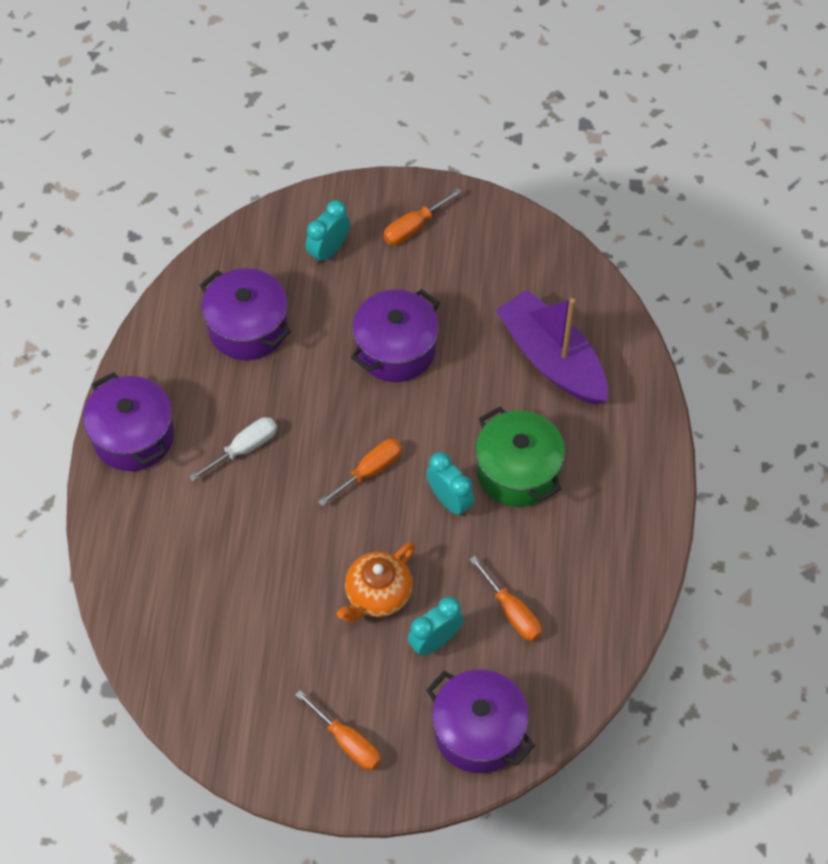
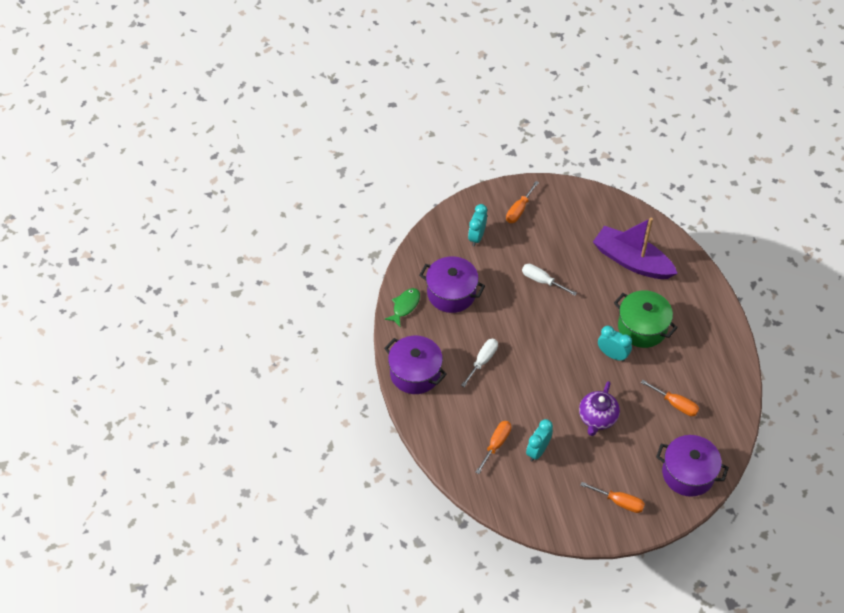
camera: 20 degrees left, 5 degrees down
(168, 327) = (405, 306): none -> green fish
(370, 471) = (560, 352): orange screwdriver -> orange screwdriver (496, 444)
(377, 595) = (597, 418): orange teapot -> purple teapot
(396, 349) = (542, 281): purple pot -> white screwdriver
(435, 641) = (641, 433): turquoise clock -> turquoise clock (537, 451)

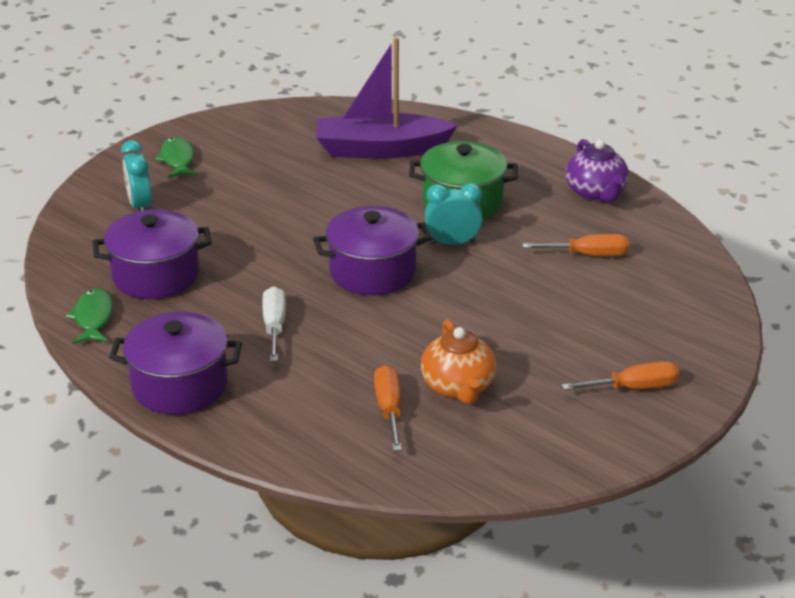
camera: 35 degrees left, 20 degrees down
(519, 210) = (177, 160): orange screwdriver -> green fish
(537, 451) = (458, 387): turquoise clock -> orange teapot
(542, 281) = (279, 212): white screwdriver -> none
(597, 418) = (503, 313): purple teapot -> purple teapot (596, 193)
(688, 473) = (685, 314): purple pot -> purple pot (372, 272)

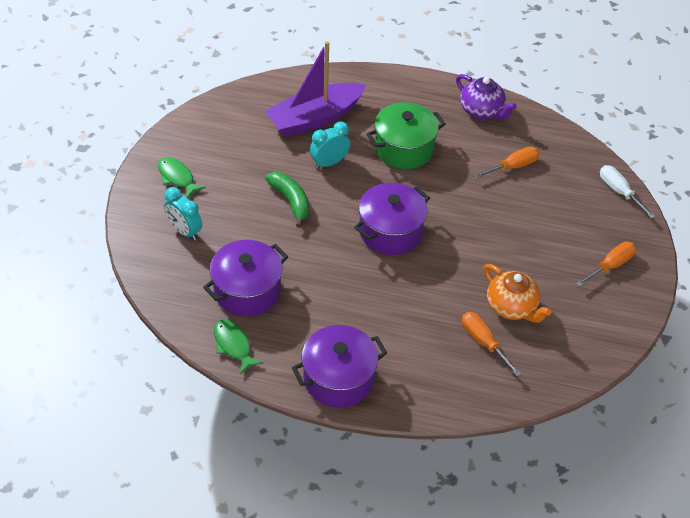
camera: 30 degrees left, 15 degrees up
(274, 326) = (362, 303): white screwdriver -> white screwdriver (619, 192)
(282, 213) = (291, 201): none -> green banana
(452, 243) = (423, 187): turquoise clock -> turquoise clock (329, 163)

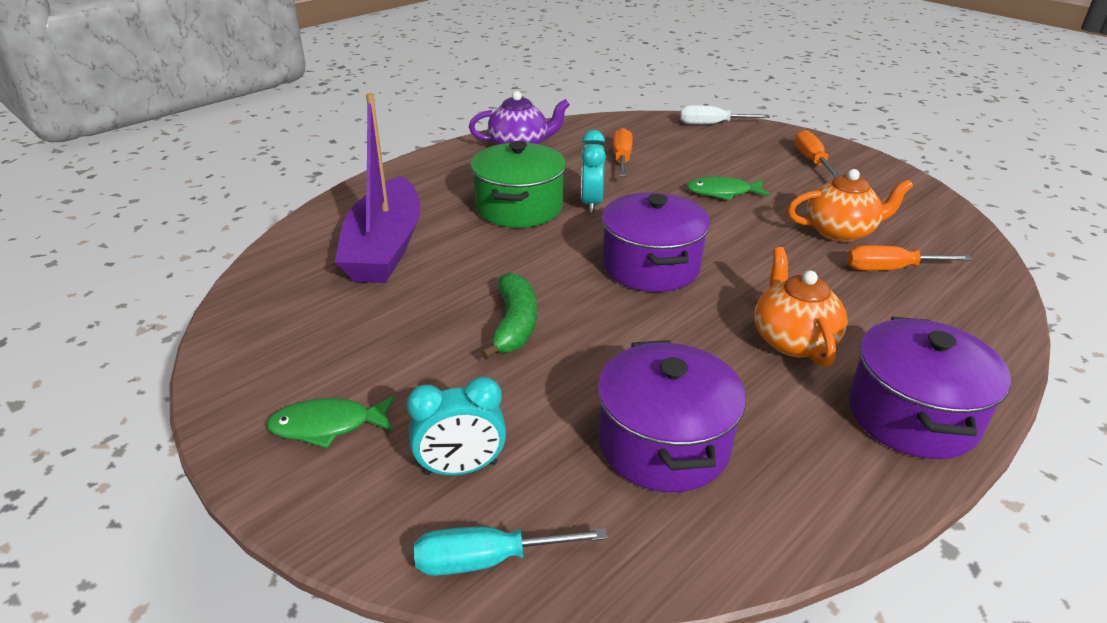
camera: 55 degrees left, 15 degrees down
(146, 262) = (487, 560): none -> turquoise screwdriver
(233, 345) = (784, 514): green fish -> green fish (722, 192)
(291, 201) = (514, 325): green banana -> green banana turned 90 degrees clockwise
(329, 163) = (478, 266): turquoise clock -> turquoise clock (591, 203)
(367, 315) = (793, 340): none -> orange teapot

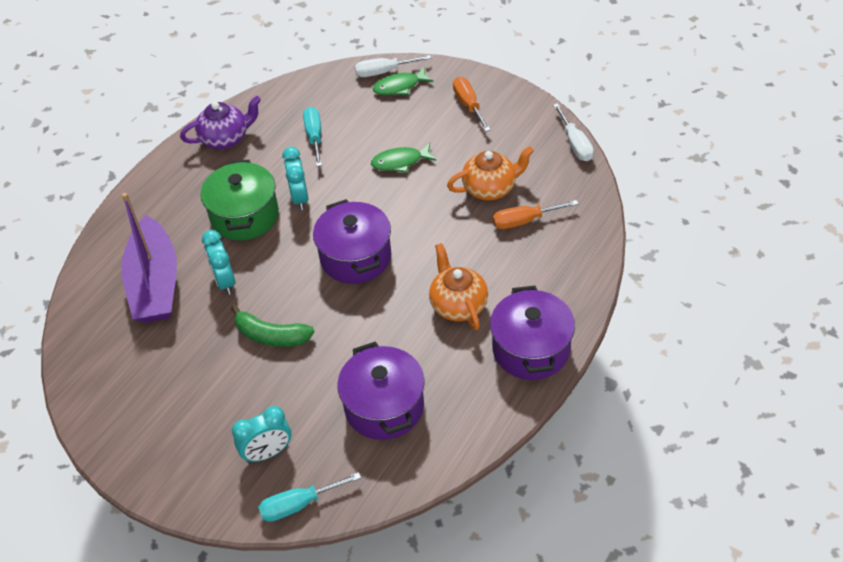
camera: 10 degrees left, 15 degrees up
(327, 426) = (176, 444): green fish -> green fish (399, 86)
(472, 260) = (225, 281): none -> turquoise clock
(514, 325) = (271, 335): green banana -> green banana turned 120 degrees clockwise
(622, 159) = (314, 136): orange screwdriver -> turquoise screwdriver
(954, 210) = (575, 144): none -> white screwdriver

